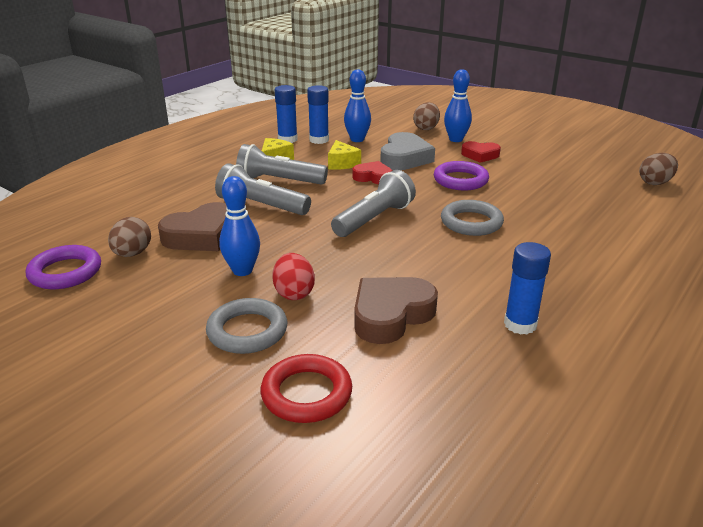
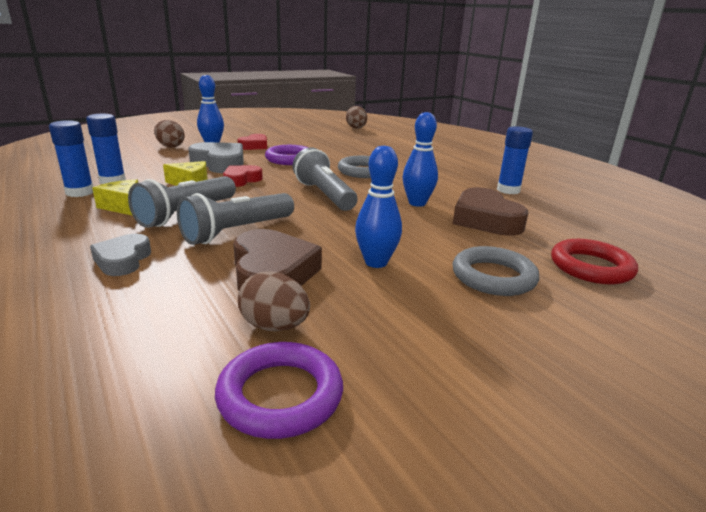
camera: 70 degrees left, 5 degrees down
(193, 187) = (123, 260): none -> grey heart
(294, 293) = (434, 246): red egg -> none
(357, 139) = (145, 169): blue bowling pin -> blue bowling pin (417, 203)

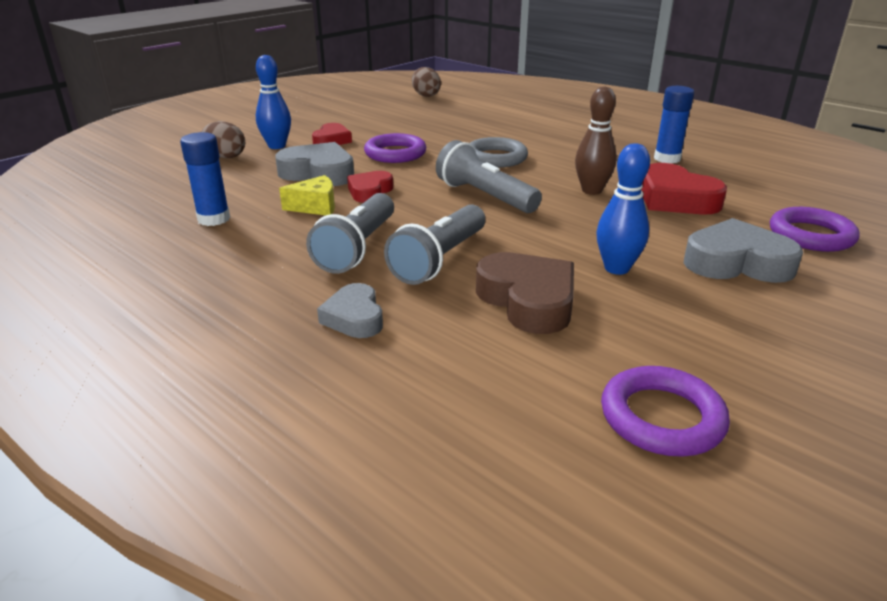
camera: 15 degrees left, 5 degrees up
(80, 192) = (192, 242): blue glue stick -> none
(123, 206) = (271, 251): yellow cheese -> none
(274, 326) = (589, 355): brown egg -> none
(417, 203) = (591, 190): blue bowling pin -> brown bowling pin
(485, 219) = (675, 199): brown heart -> red heart
(493, 277) = (736, 263): grey ring -> grey heart
(591, 267) = (811, 235): red ring -> purple ring

